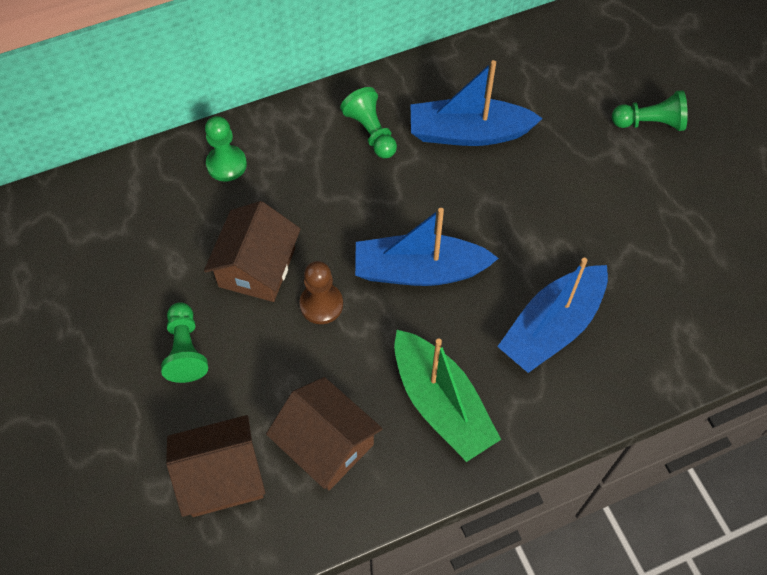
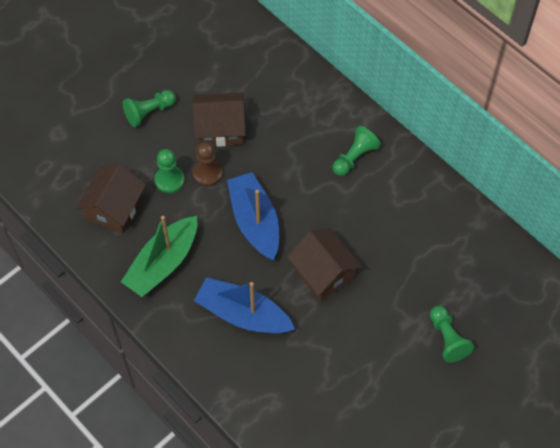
camera: 70 degrees right, 0 degrees up
(222, 476) = (76, 161): brown house -> brown house (323, 273)
(226, 164) = (290, 83): green pawn -> green pawn (169, 180)
(468, 133) = (381, 218): blue boat -> none

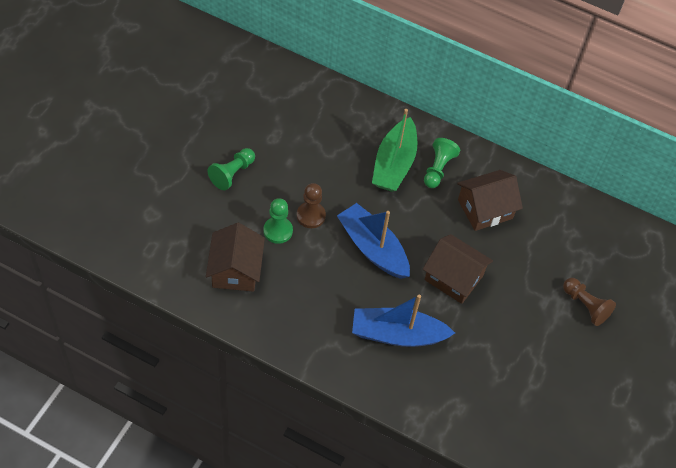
camera: 25 degrees left, 5 degrees down
(163, 263) = (303, 308): green boat -> green boat (394, 164)
(220, 128) = (305, 172): brown house -> brown house (485, 209)
(447, 339) = (585, 306): green pawn -> brown pawn

